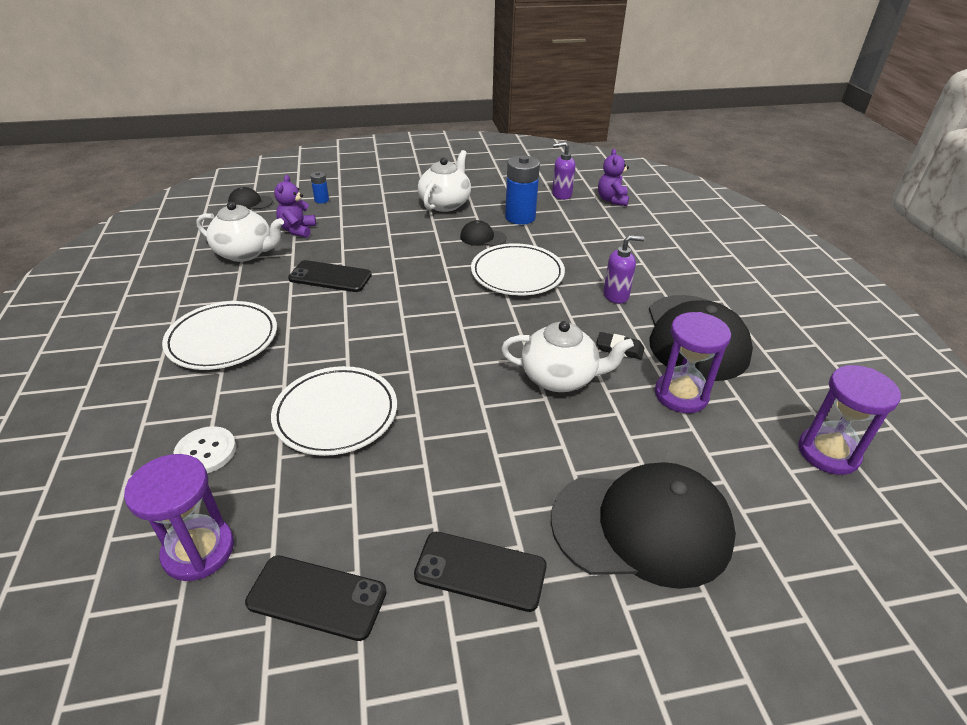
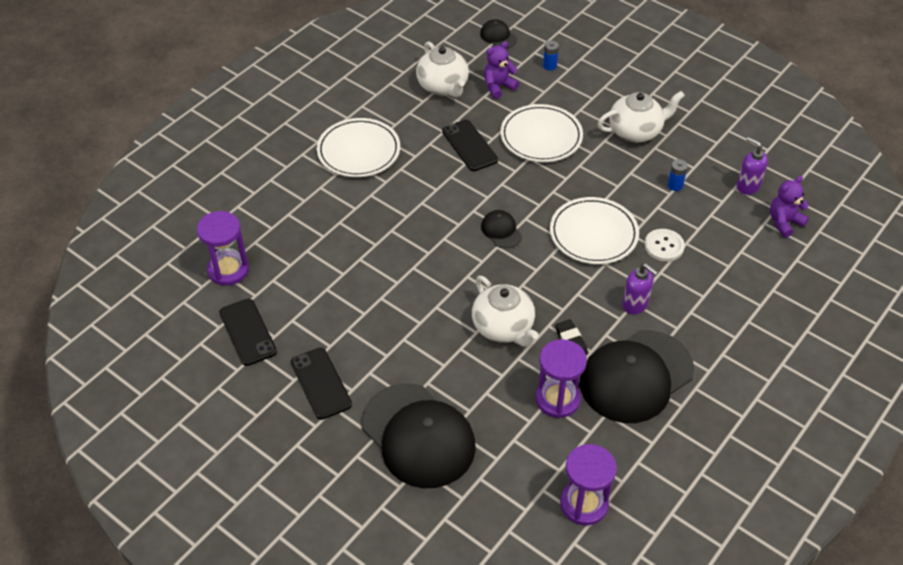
camera: 50 degrees right, 10 degrees up
(206, 452) = (280, 220): white button -> white button (664, 246)
(336, 414) = (358, 248): white plate -> white plate (541, 137)
(482, 237) = (616, 184): black cap -> black cap (501, 230)
(520, 217) = (675, 185): blue battery -> blue battery, size x0.49

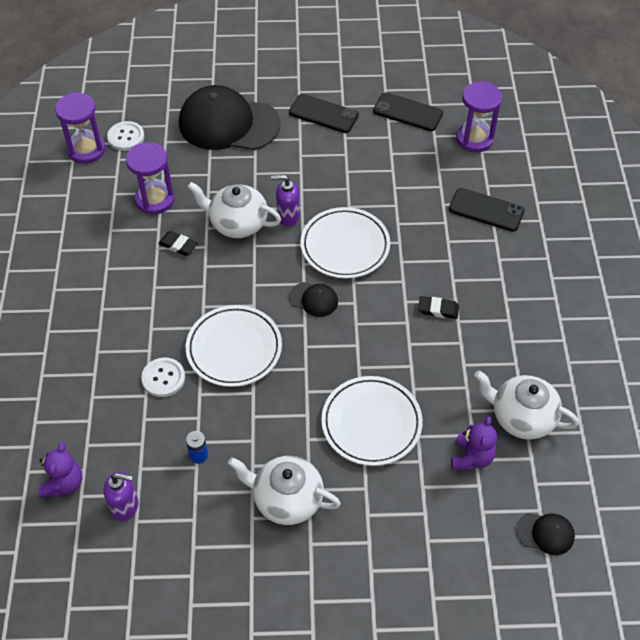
camera: 140 degrees right, 5 degrees up
(358, 151) = (508, 292): white plate -> white plate (345, 246)
(420, 170) = (438, 309): none -> black eraser
(469, 146) = (424, 365): black phone -> black phone (486, 210)
(532, 492) = (126, 137): none -> white button
(549, 66) = (451, 529): blue battery -> none
(635, 304) = (150, 306): purple soap dispenser -> purple soap dispenser (288, 216)
(636, 131) = (286, 499): white teapot -> white teapot turned 75 degrees clockwise
(636, 376) = (108, 250): black cap -> none

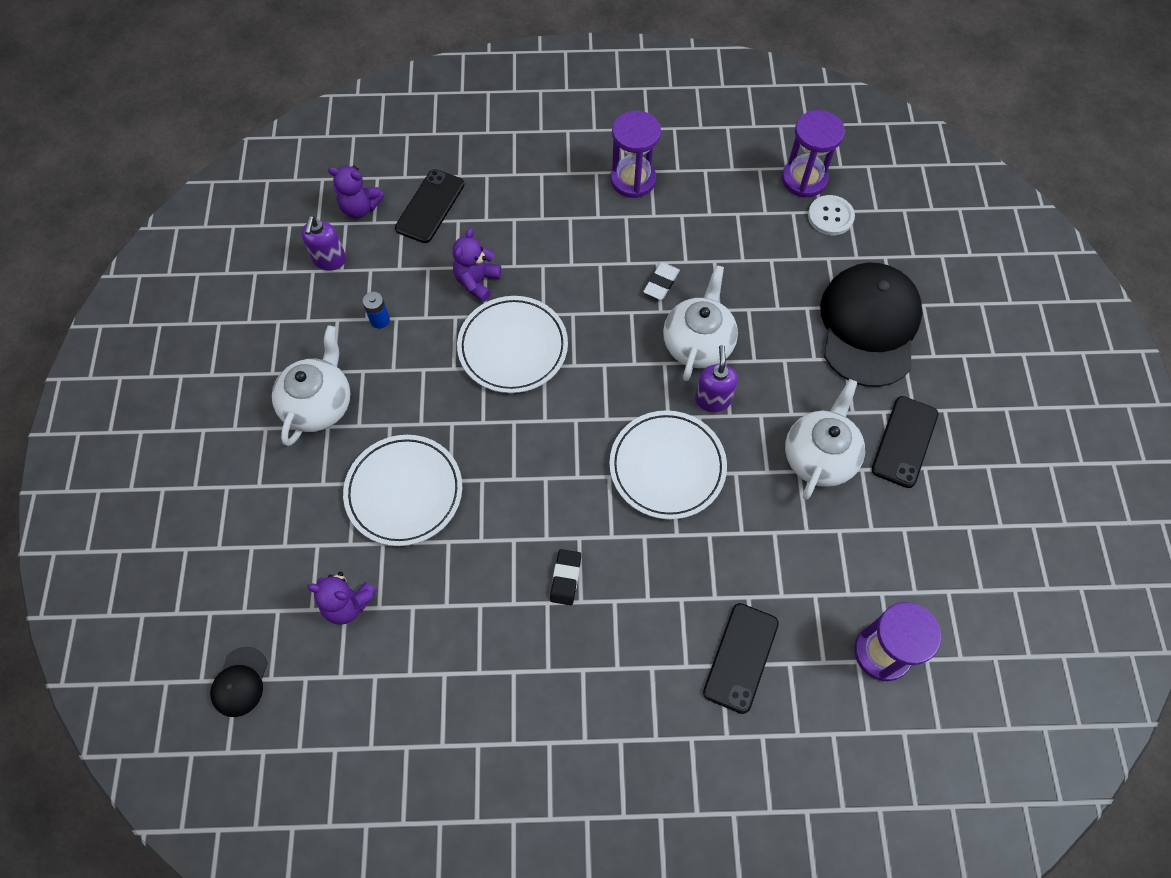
camera: 90 degrees right, 10 degrees up
(155, 200) = (730, 254): purple hourglass -> purple hourglass (633, 180)
(163, 378) = (477, 281): white button -> purple teddy bear
(178, 245) = (661, 283): black eraser -> white eraser
(314, 299) = (582, 430): black cap -> none
(408, 112) = (925, 557): black phone -> black phone (430, 206)
(521, 417) = (398, 671): white teapot -> white teapot (819, 457)

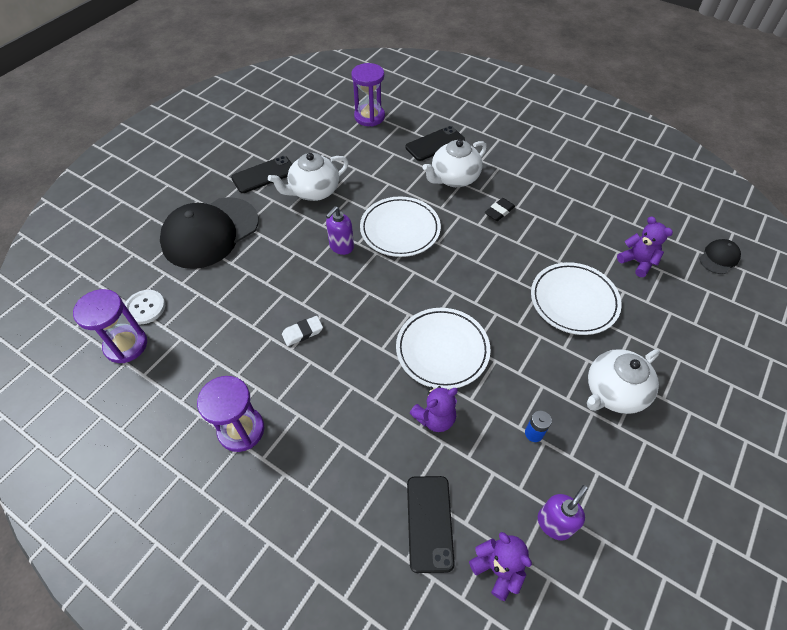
camera: 145 degrees left, 10 degrees down
(430, 206) = (429, 522): black phone -> black phone turned 60 degrees counterclockwise
(698, 343) = (318, 281): white teapot -> white teapot (454, 178)

